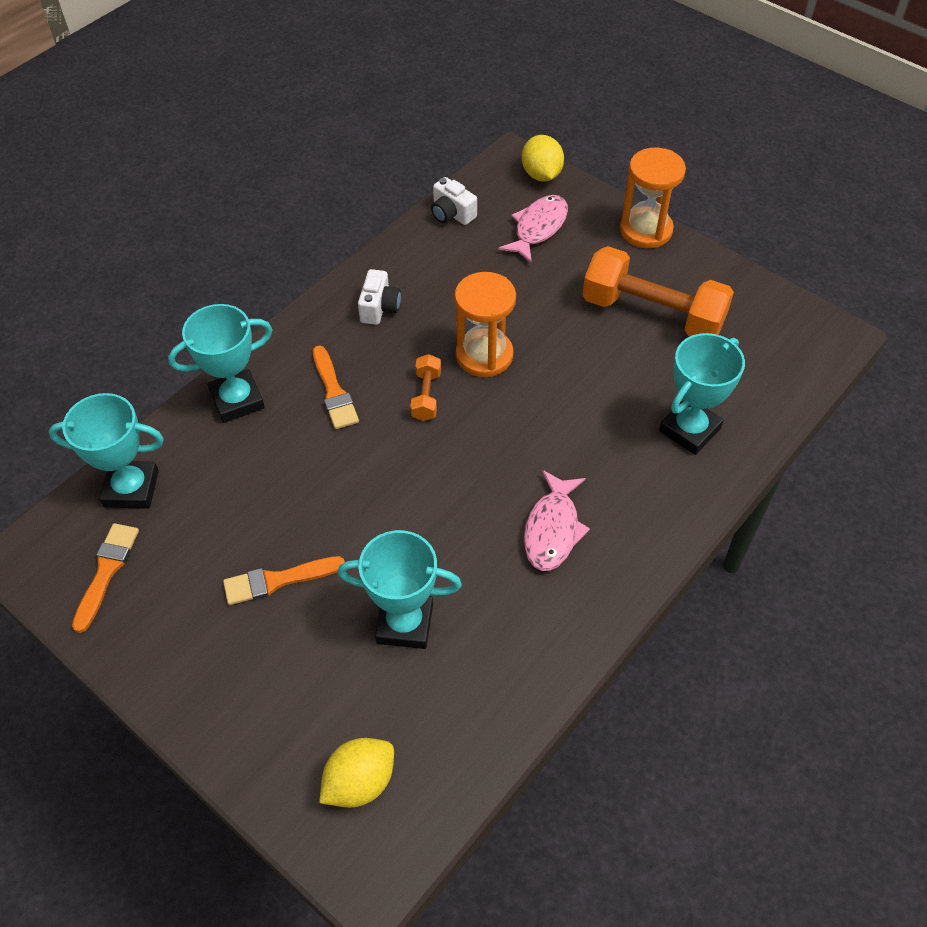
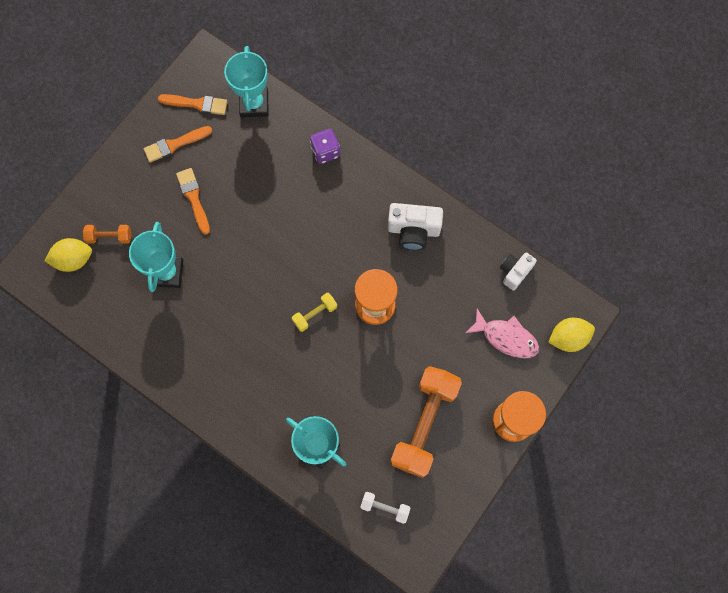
camera: 85 degrees right, 20 degrees up
(237, 400) = (325, 151): turquoise trophy -> purple dice
(334, 392) = (336, 210): orange brush -> orange brush (175, 144)
(360, 782) = (73, 259): yellow lemon -> yellow lemon turned 60 degrees counterclockwise
(379, 308) = (413, 230): white camera -> white camera, size x1.52
(426, 396) = (336, 269): orange dumbbell -> orange dumbbell (109, 237)
(492, 425) = (315, 314): none -> yellow dumbbell
(552, 529) = (235, 356): pink fish -> none
(768, 361) = (385, 507): none -> white dumbbell

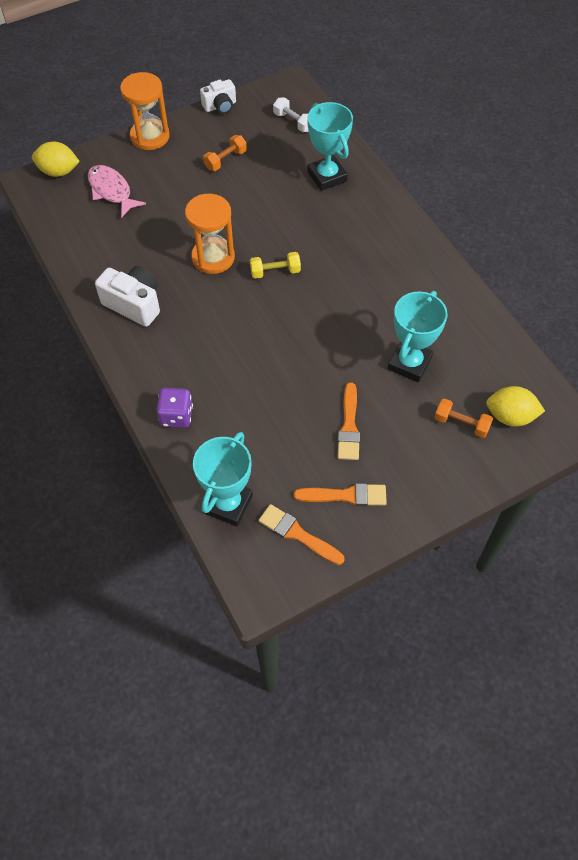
camera: 155 degrees left, 15 degrees down
(424, 424) = (225, 160): orange dumbbell -> orange dumbbell, size x0.45
(515, 272) = (65, 234): white camera -> white camera (220, 106)

